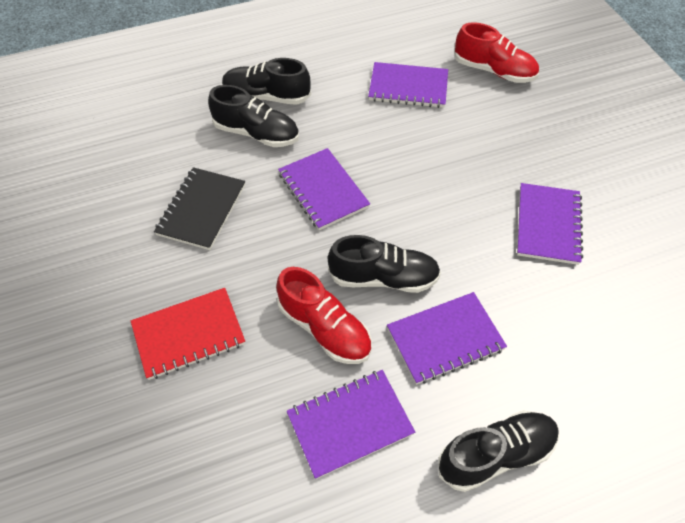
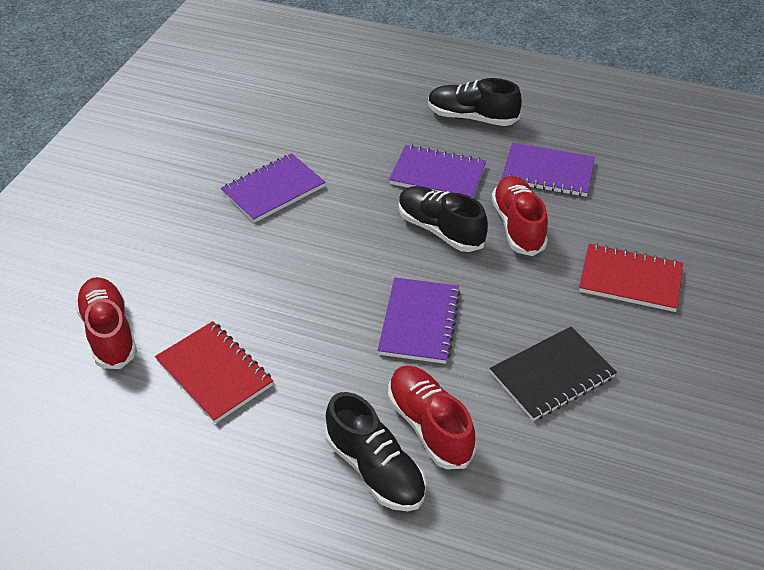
camera: 140 degrees left, 10 degrees down
(256, 133) = (429, 426): black shoe -> red shoe
(408, 87) = (214, 373): purple notebook -> red notebook

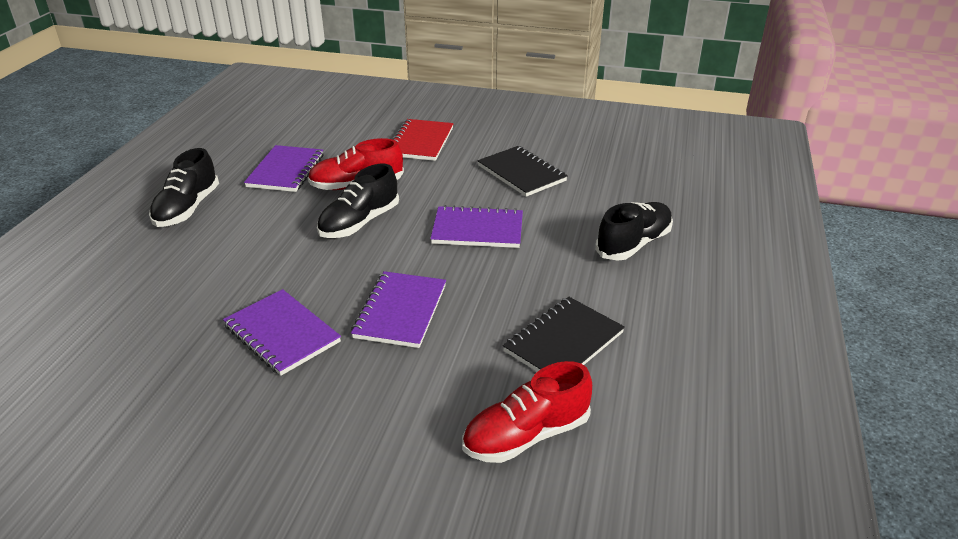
camera: 95 degrees left, 10 degrees down
(214, 373) = (563, 342): red notebook -> black notebook
(429, 426) = (584, 222): red shoe -> none
(437, 175) = (277, 226): purple notebook -> purple notebook (400, 311)

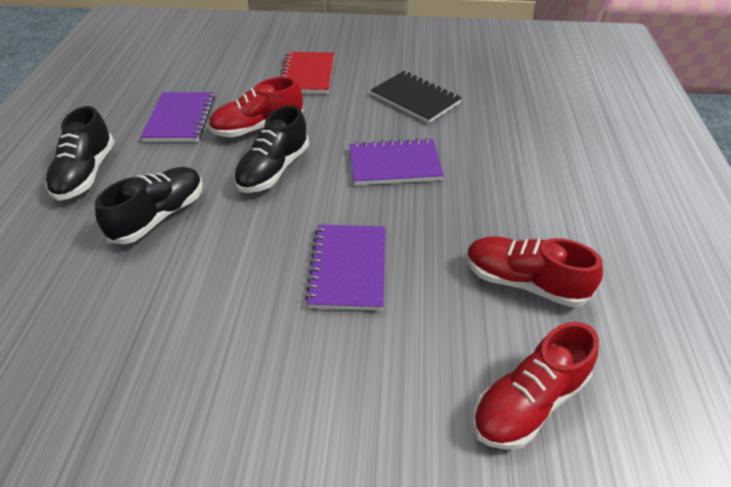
camera: 10 degrees left, 10 degrees up
(282, 334) = (230, 313): purple notebook -> none
(563, 342) = (523, 282): black notebook -> red shoe
(633, 244) = (548, 163): black shoe -> black shoe (159, 216)

